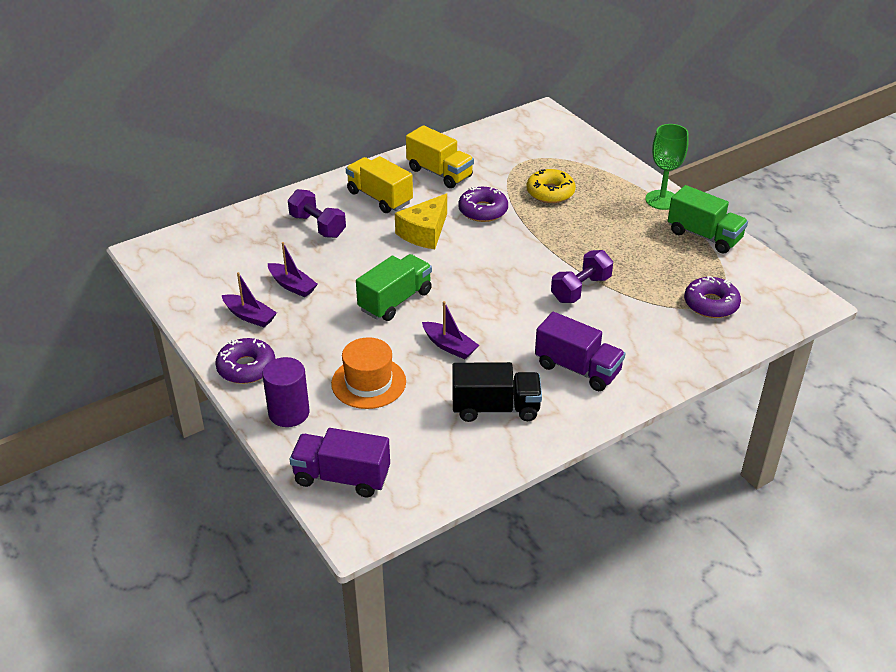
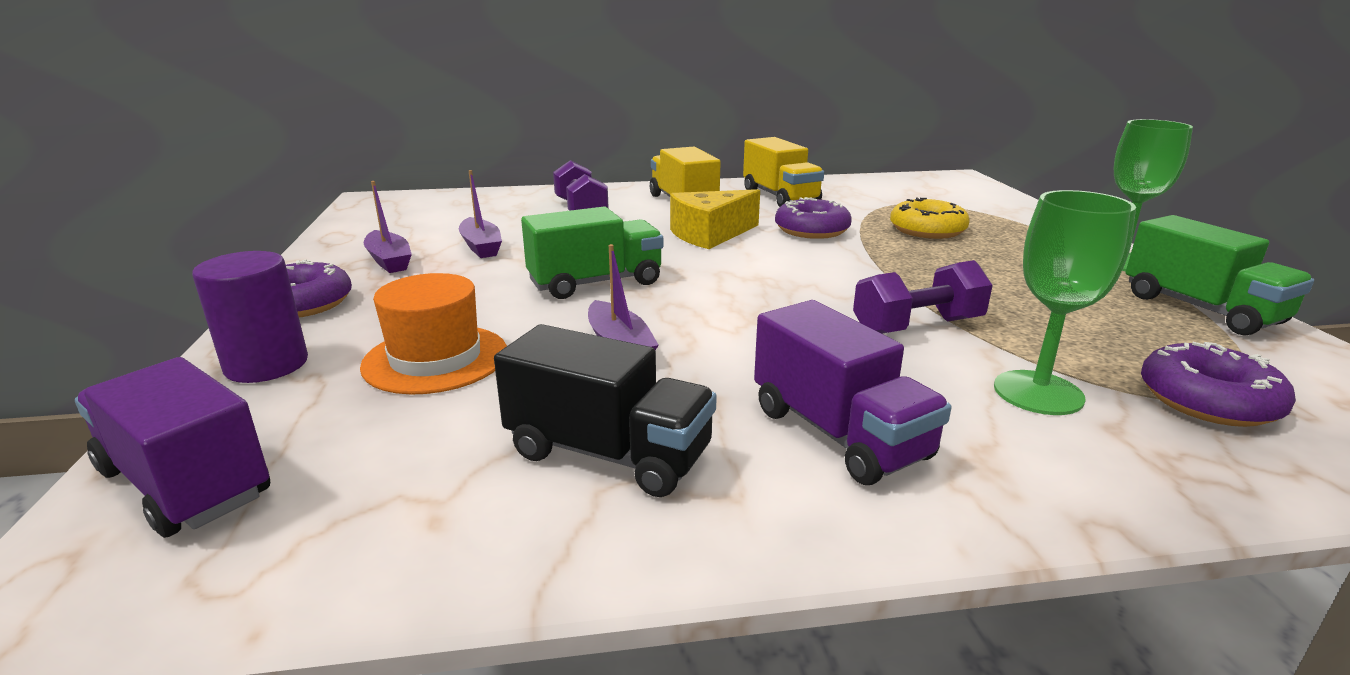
camera: 25 degrees right, 15 degrees down
(646, 320) = (1038, 393): none -> green goblet

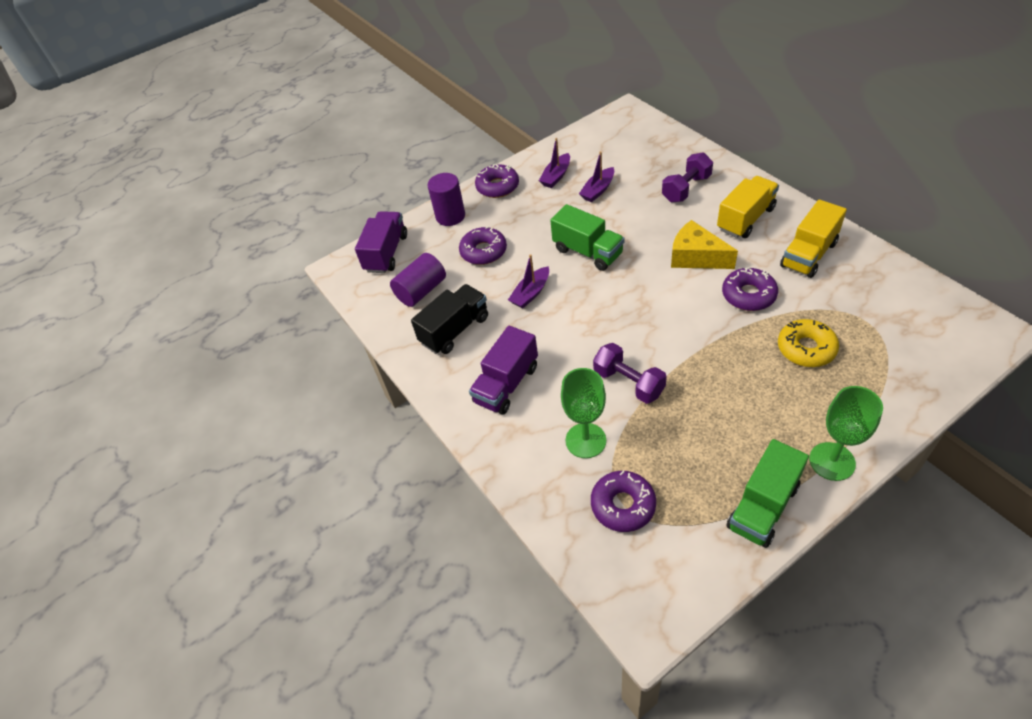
camera: 70 degrees right, 25 degrees up
(414, 465) = (421, 291): none -> purple cylinder
(435, 359) = (483, 251): orange hat -> purple donut
(608, 453) = (455, 330): black truck -> black truck turned 135 degrees counterclockwise

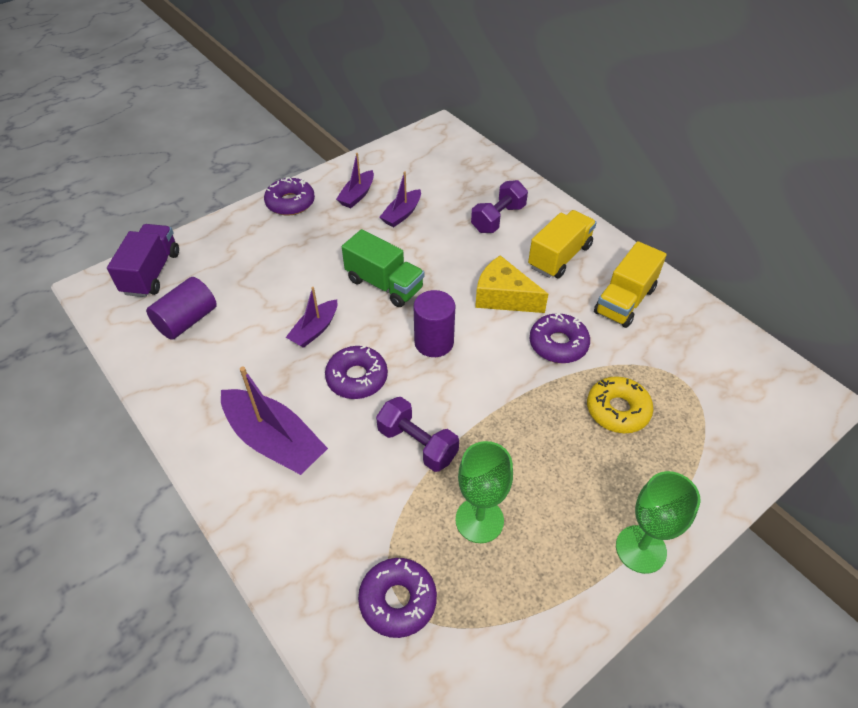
camera: 10 degrees left, 0 degrees up
(450, 216) = (232, 233): purple cylinder -> purple cylinder (434, 342)
(455, 330) = (221, 370): black truck -> none
(483, 251) = (266, 277): purple donut -> purple donut (357, 378)
(506, 384) = (274, 441): purple truck -> purple boat
(585, 440) = (361, 515): green goblet -> green goblet (479, 520)
(763, 506) = (560, 605): green truck -> none

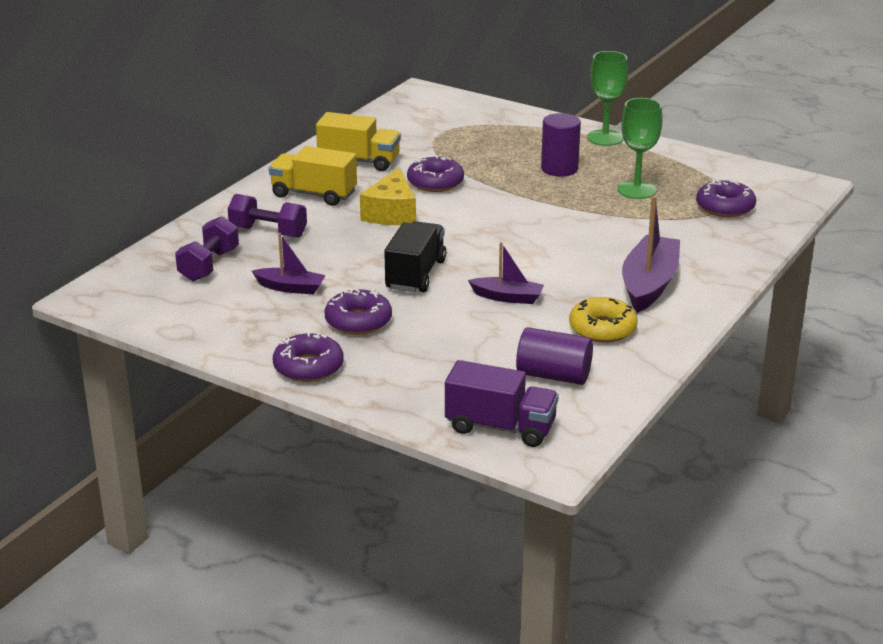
camera: 110 degrees left, 20 degrees down
(151, 273) = (500, 427): purple truck -> purple truck turned 150 degrees counterclockwise
(357, 195) = (268, 324): purple boat -> none
(357, 378) = (548, 263): purple donut -> purple donut (358, 321)
(384, 284) = (415, 274): green truck -> black truck
(417, 444) = (593, 223): purple dumbbell -> purple dumbbell (209, 265)
(434, 342) = (476, 235): purple cylinder -> purple cylinder (559, 169)
(617, 410) = (490, 154): yellow donut -> yellow donut (602, 329)

